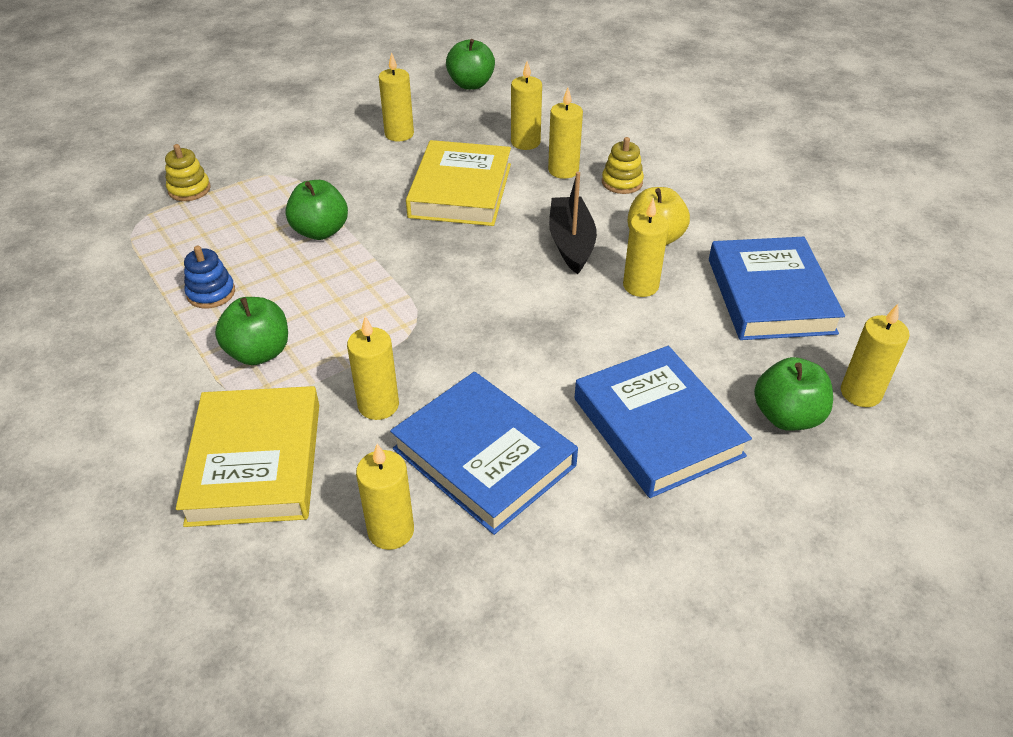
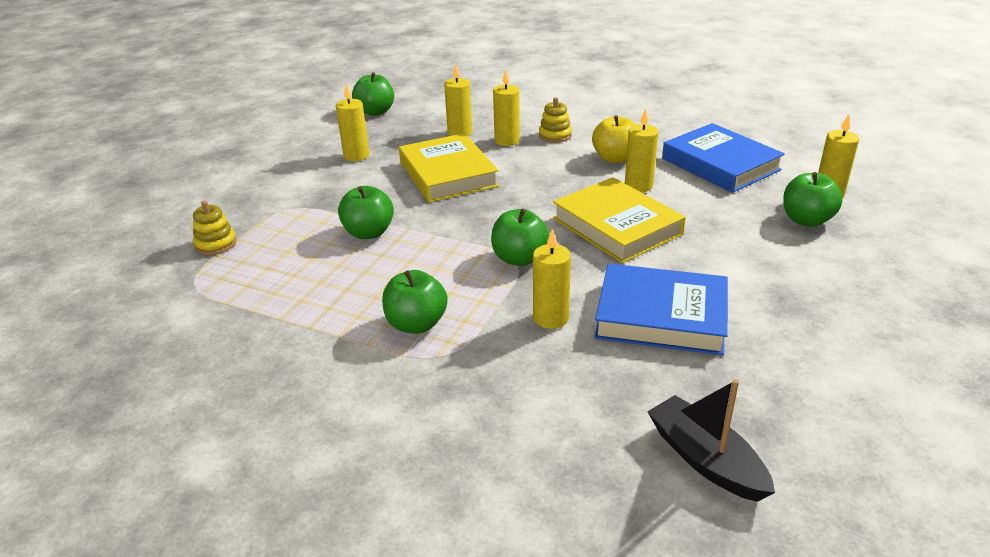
camera: 30 degrees left, 10 degrees down
(211, 293) = (325, 303): blue stacking toy -> none
(256, 462) = (503, 391): yellow book -> yellow book (617, 226)
(391, 531) = (655, 385): yellow candle -> none
(422, 322) = (519, 258): none -> green apple
(571, 243) = (564, 178): black boat -> black boat (706, 460)
(657, 427) = (744, 255): blue book -> none

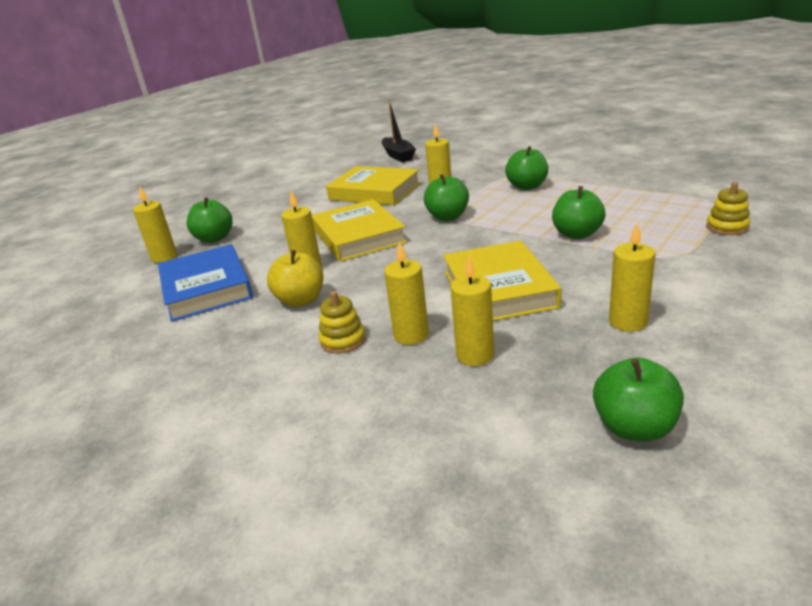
camera: 165 degrees left, 5 degrees down
(661, 316) = (374, 191): blue book -> yellow book

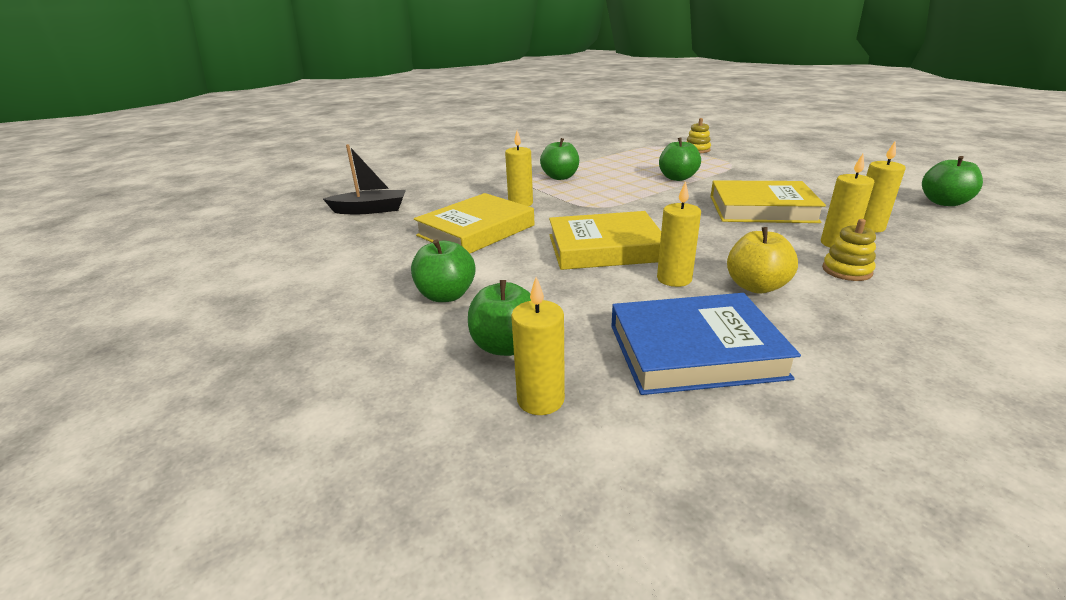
camera: 75 degrees left, 0 degrees up
(448, 217) = (596, 208): green apple -> green apple (446, 295)
(627, 322) = (821, 186): yellow candle -> none

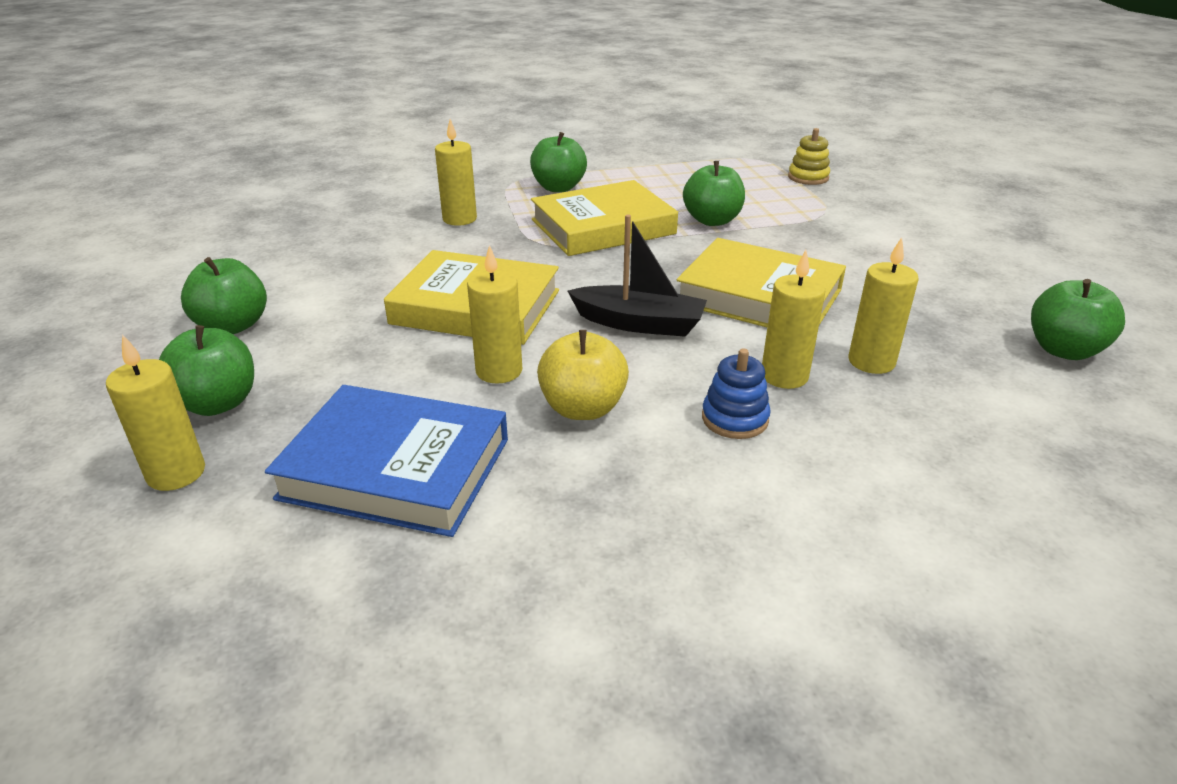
camera: 20 degrees right, 5 degrees up
(370, 210) = (286, 192): black boat -> black boat (639, 323)
(476, 230) = (363, 247): yellow book -> yellow book (603, 227)
(846, 271) = (734, 419): yellow stacking toy -> blue stacking toy

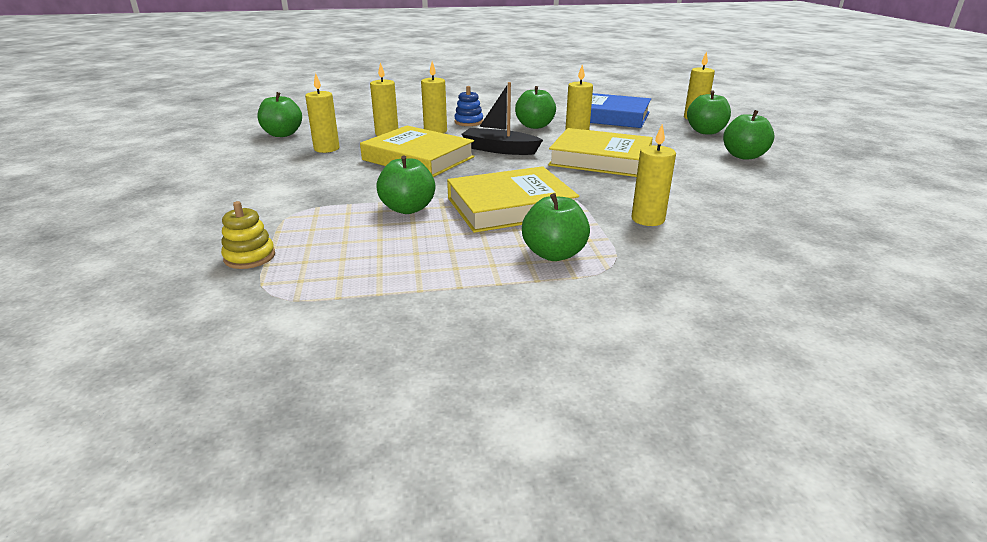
camera: 175 degrees left, 5 degrees down
(583, 408) = (535, 126): yellow apple -> green apple
(926, 312) = (326, 149): none -> yellow candle

